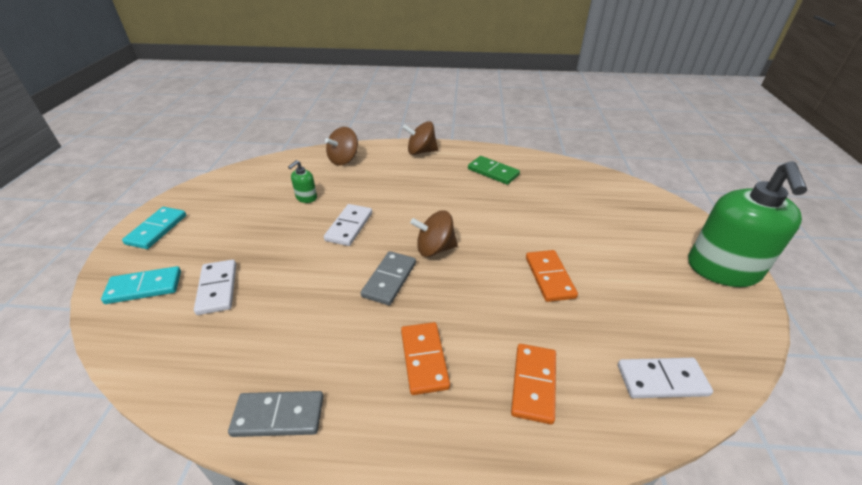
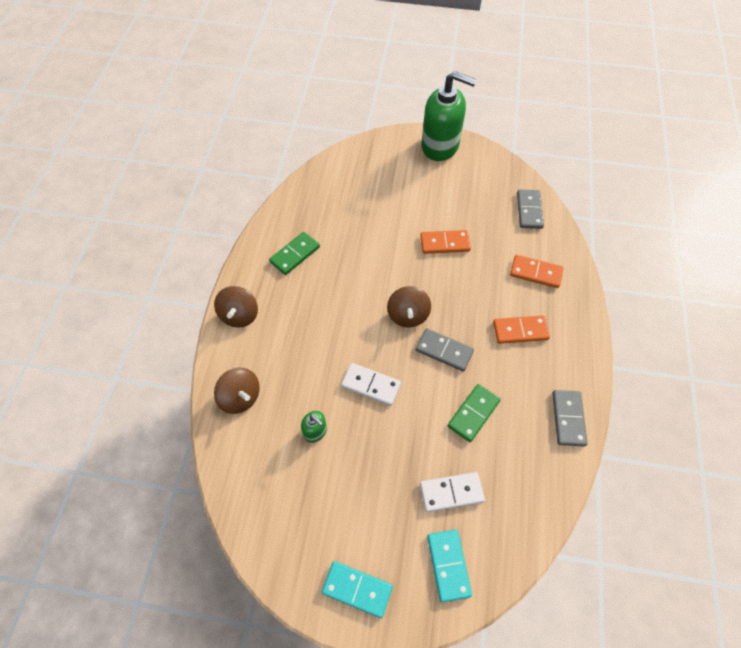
camera: 85 degrees left, 20 degrees up
(305, 307) = (473, 413): none -> green domino
(661, 380) = (529, 210): white domino -> grey domino

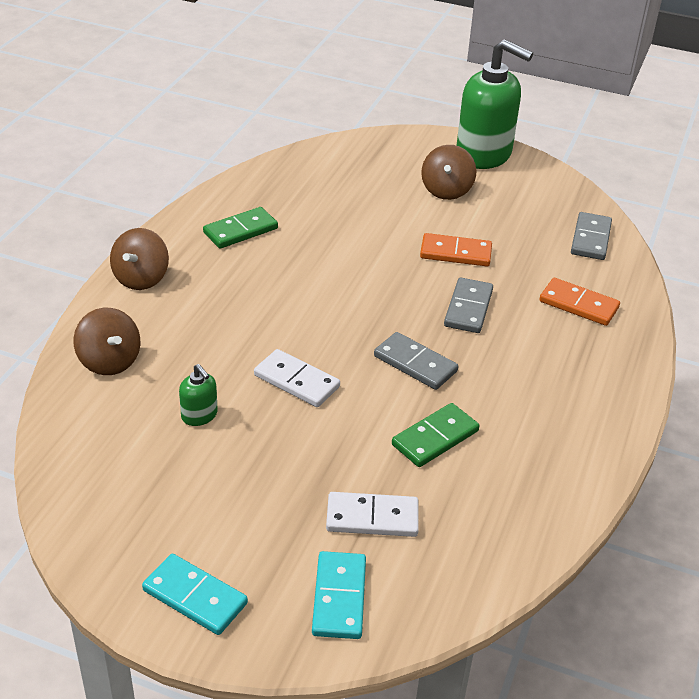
camera: 10 degrees right, 20 degrees down
(408, 315) = (376, 318): brown spinning top -> brown spinning top (446, 190)
(520, 331) = (535, 362): orange domino -> none
(568, 419) = (576, 469): grey domino -> grey domino (468, 308)

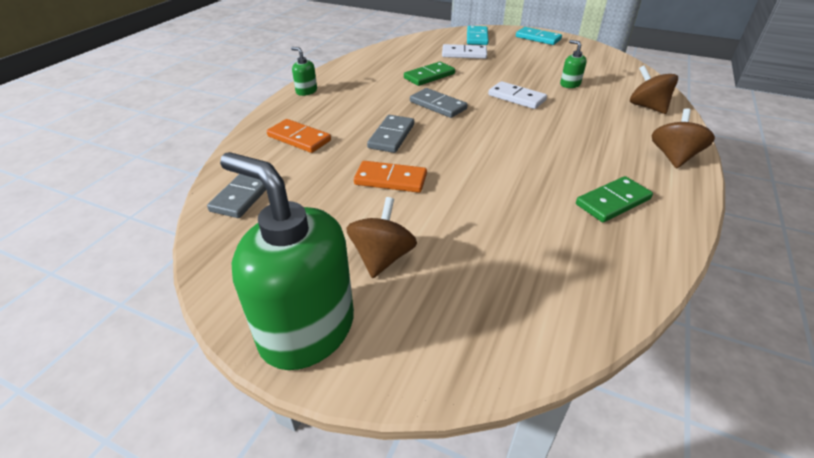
camera: 175 degrees left, 0 degrees up
(621, 395) = (306, 91): none -> green soap dispenser

